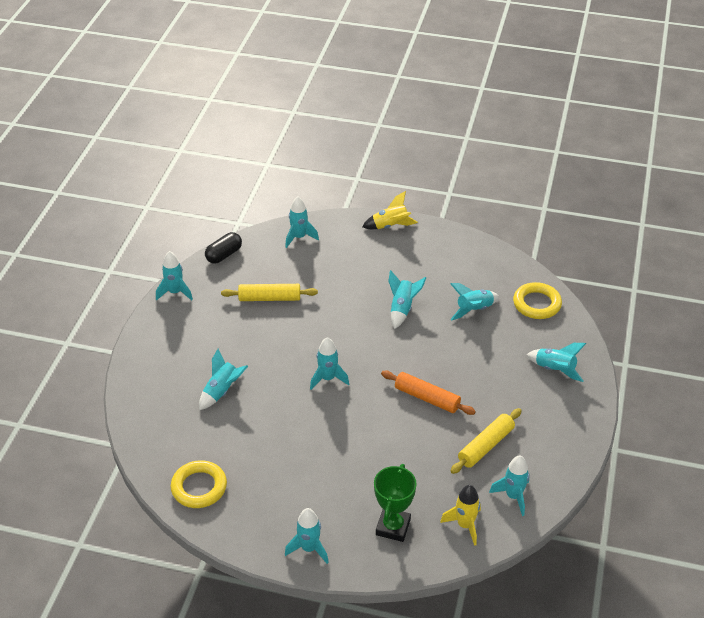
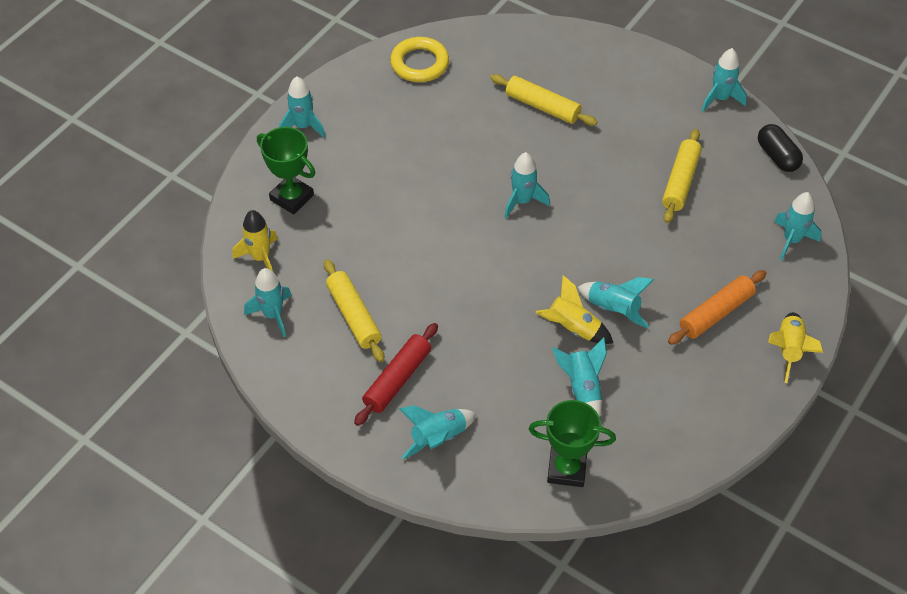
camera: 110 degrees right, 10 degrees up
(222, 391) = (542, 107): turquoise rocket -> yellow rolling pin
(427, 398) = (451, 284): orange rolling pin -> orange rolling pin (716, 313)
(429, 325) = (572, 328): none -> yellow rocket
(524, 404) = (397, 379): none -> red rolling pin
(537, 304) = (566, 469): yellow ring -> green trophy

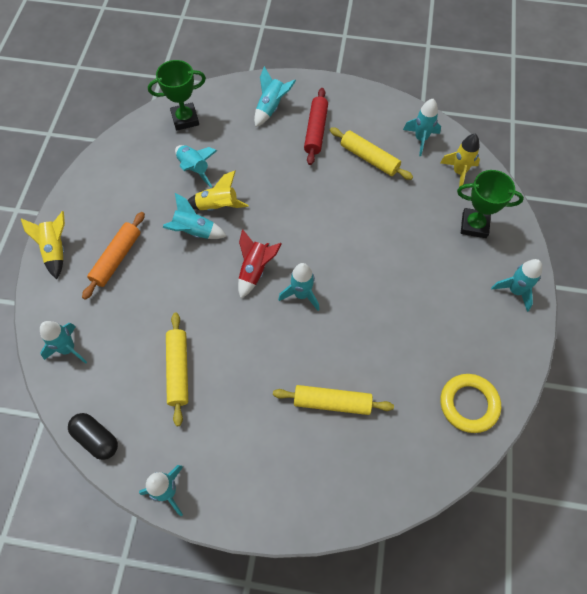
camera: 155 degrees right, 10 degrees up
(560, 242) = (255, 270): none -> red rocket

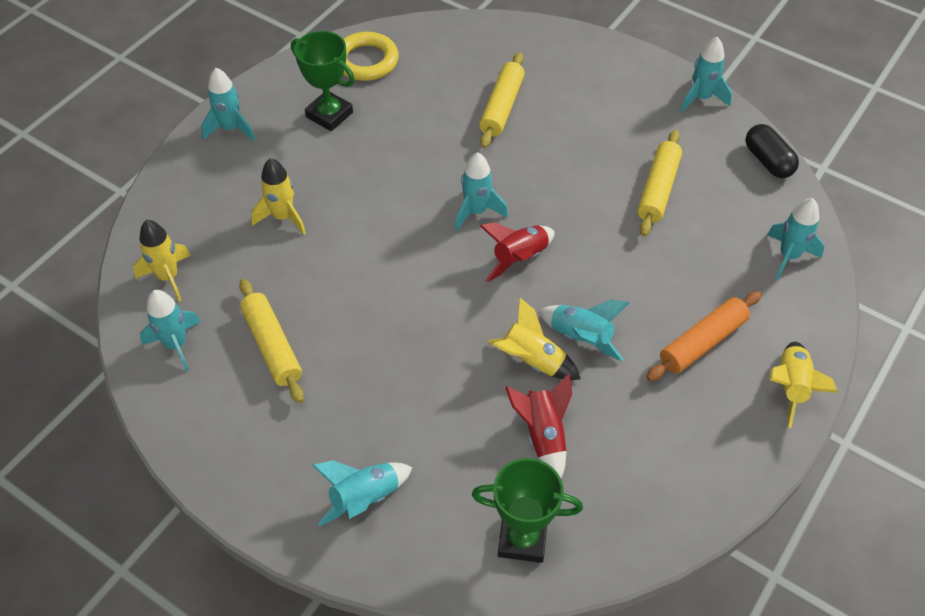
camera: 155 degrees left, 10 degrees down
(194, 169) = (543, 435): turquoise rocket -> red rocket
(316, 131) = (319, 424): red rolling pin -> none
(332, 402) = (501, 107): yellow rolling pin -> yellow rolling pin turned 75 degrees clockwise
(424, 237) = (283, 217): none -> yellow rocket
(474, 225) = (211, 208): green trophy -> green trophy (329, 115)

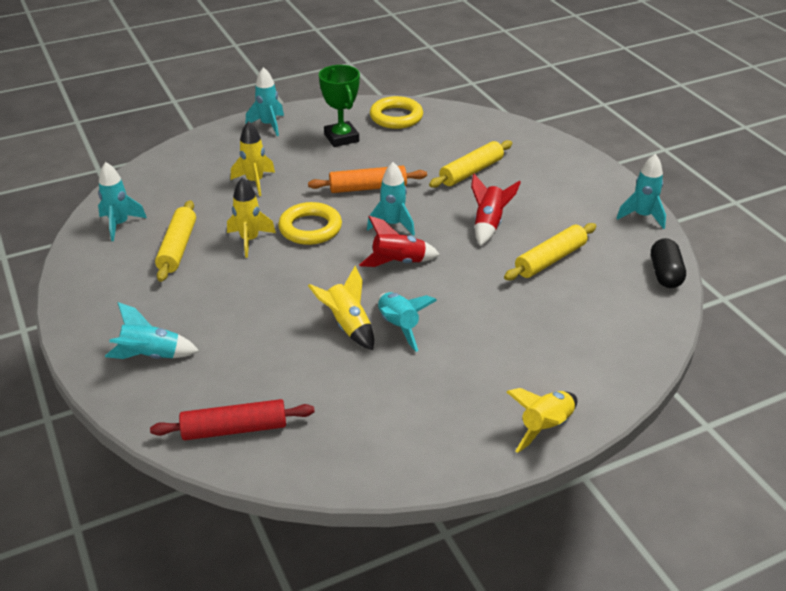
camera: 30 degrees right, 15 degrees down
(168, 277) = (151, 188): yellow rocket -> yellow rocket (249, 240)
(395, 254) = (310, 228): none -> yellow ring
(522, 539) = (234, 429): green trophy -> red rolling pin
(543, 435) = (312, 373): red rocket -> red rocket (489, 225)
(702, 342) = (496, 367): orange rolling pin -> orange rolling pin (368, 188)
(788, 256) = (626, 341): turquoise rocket -> none

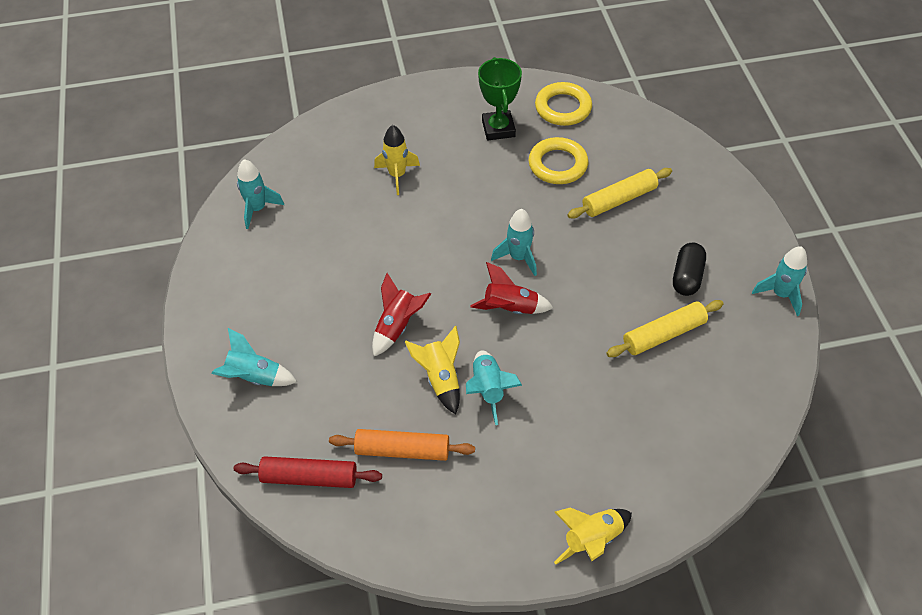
camera: 15 degrees right, 15 degrees up
(178, 248) = (305, 249): yellow rolling pin -> none
(249, 240) = (374, 252): yellow rocket -> none
(268, 125) = (429, 98): turquoise rocket -> none
(310, 228) = (436, 247): yellow ring -> yellow ring (558, 164)
(368, 188) = (507, 203): orange rolling pin -> orange rolling pin (402, 450)
(489, 225) = (615, 276): red rocket -> red rocket (397, 326)
(665, 274) = (777, 377): black capsule -> black capsule (687, 277)

